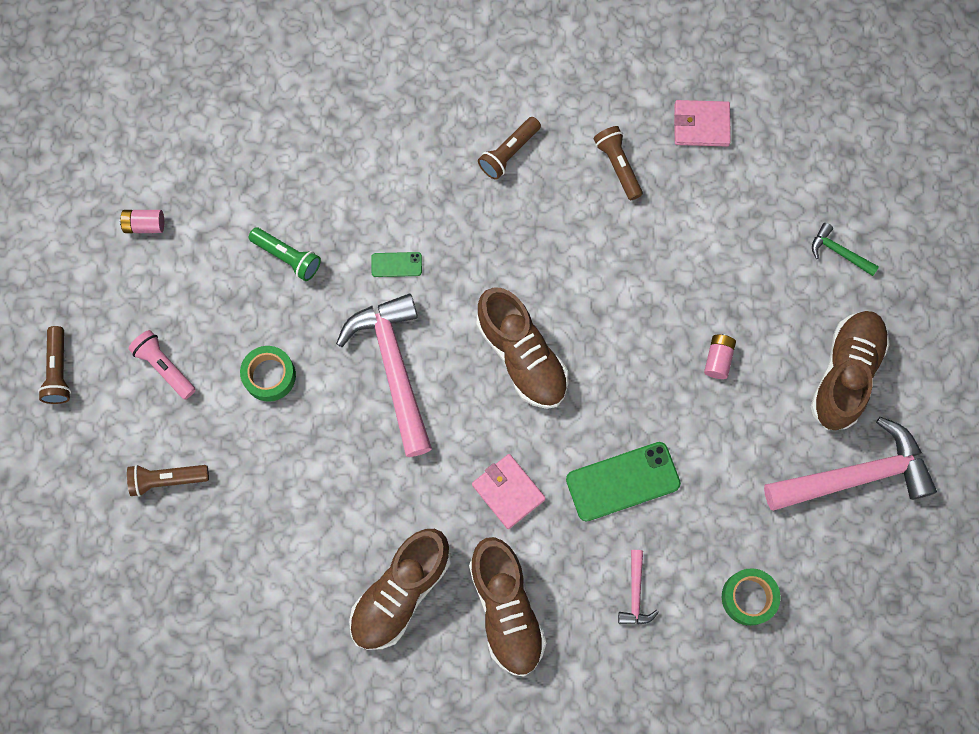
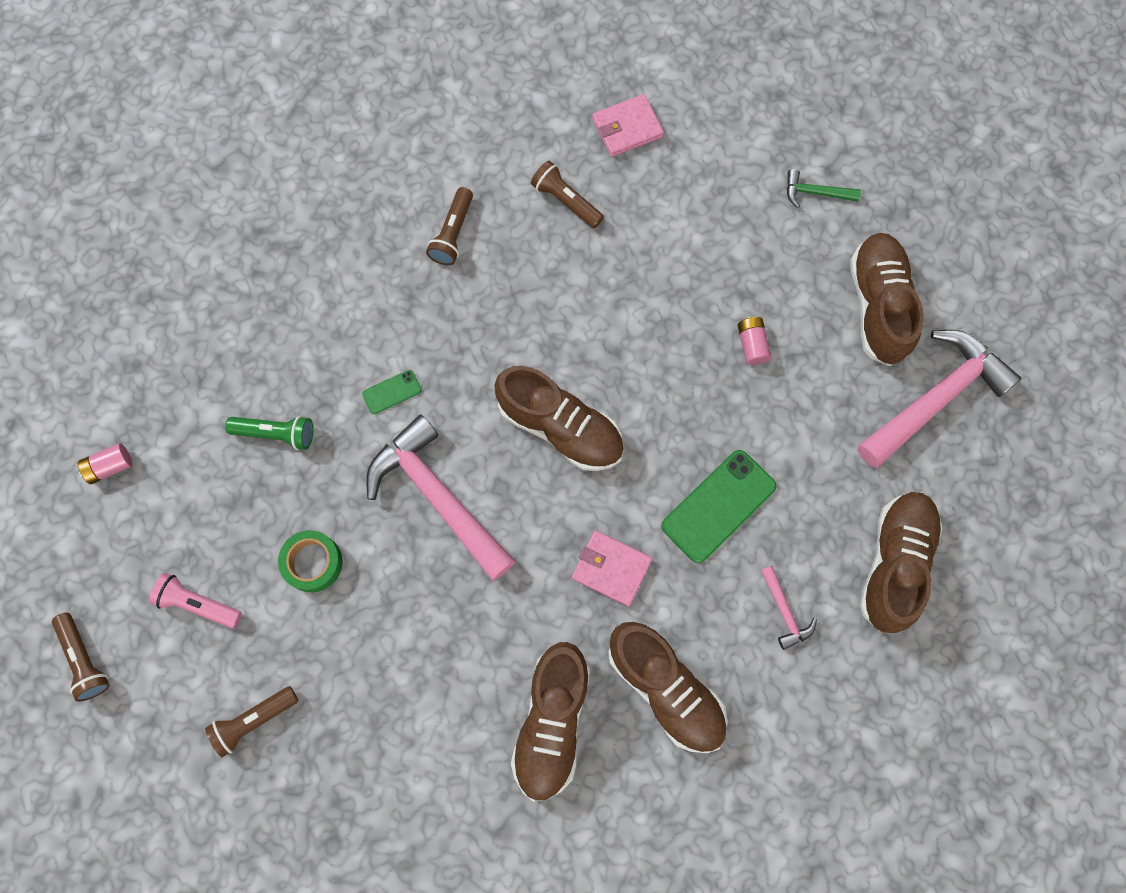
camera: 25 degrees left, 0 degrees up
(748, 597) = (894, 563): green tape -> brown shoe

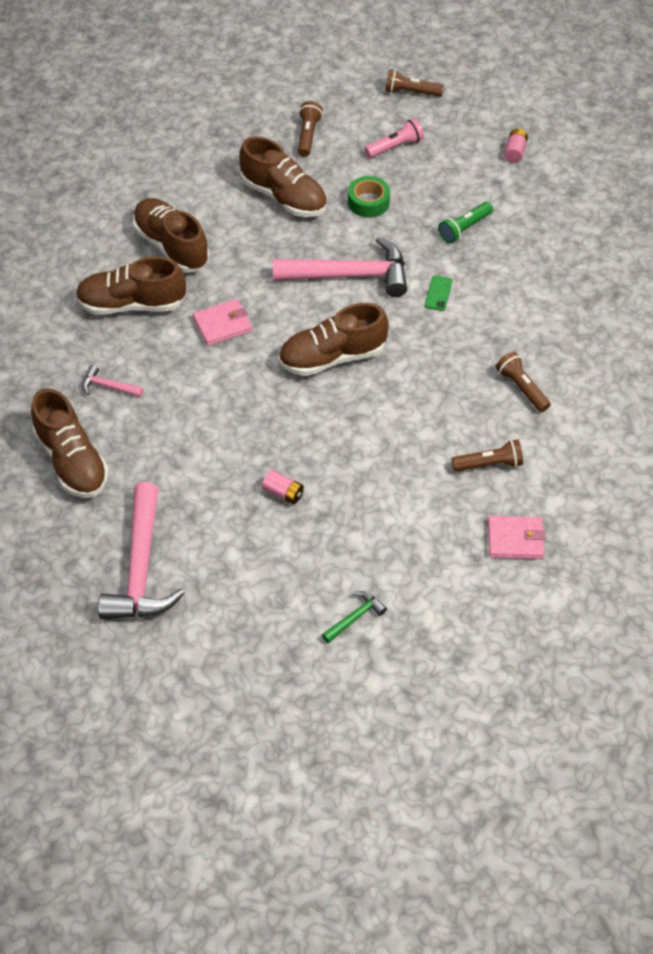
camera: 130 degrees right, 20 degrees down
(627, 128) = (515, 539): pink wallet -> pink wallet turned 75 degrees clockwise
(718, 506) = (202, 400): green phone -> none
(878, 306) = (235, 587): brown shoe -> brown shoe (284, 197)

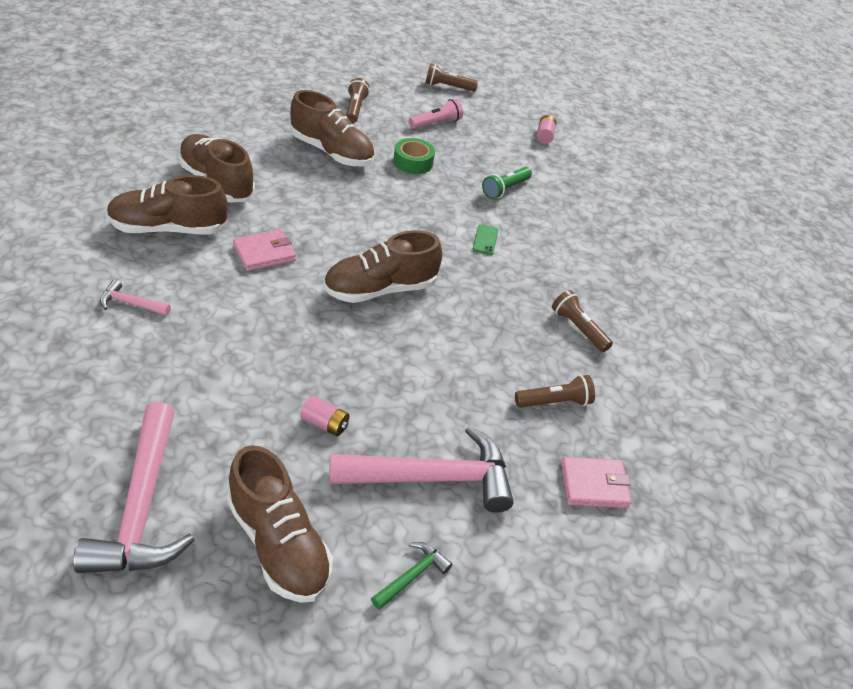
camera: 10 degrees left, 10 degrees down
(72, 461) = (74, 378): brown shoe -> brown shoe (278, 544)
(350, 275) = (397, 219): pink hammer -> pink hammer (433, 478)

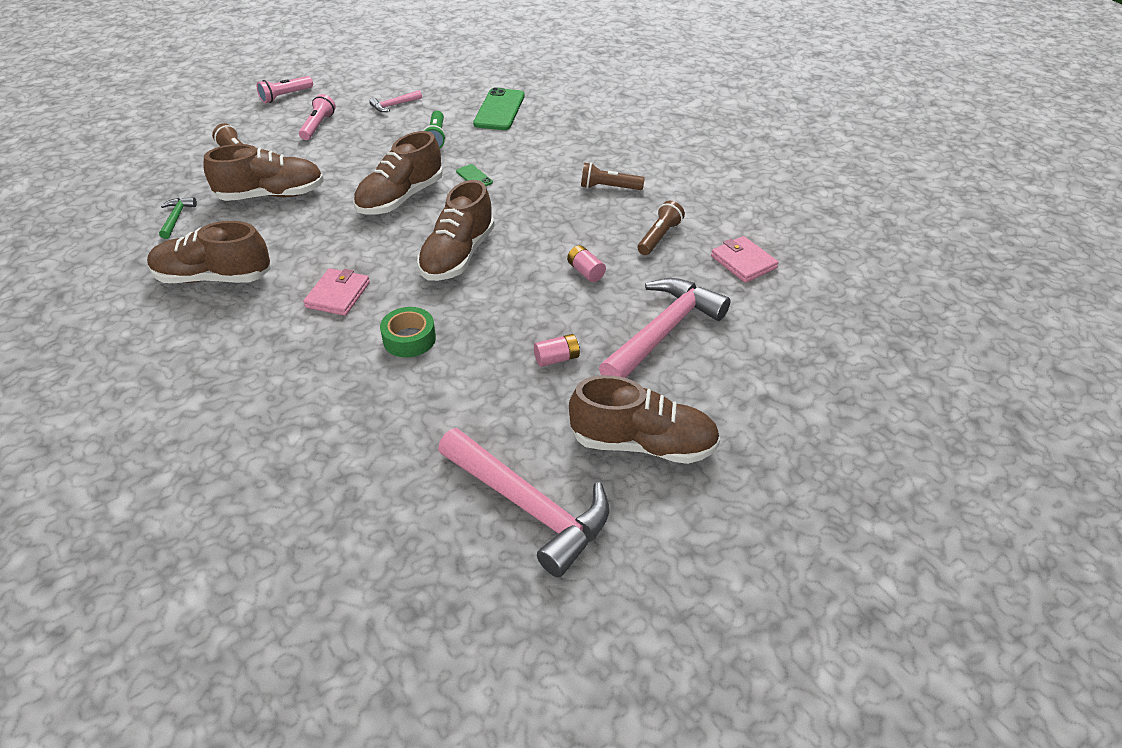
camera: 40 degrees left, 0 degrees up
(131, 303) = (294, 404): pink hammer -> pink hammer (394, 105)
(169, 229) = (232, 335): brown shoe -> brown shoe (401, 198)
(412, 575) = (734, 388): green hammer -> green hammer (176, 218)
(413, 162) = (345, 162): green tape -> green tape (409, 339)
(448, 87) = (285, 96): brown flashlight -> pink flashlight
(544, 136) = (407, 87): pink battery -> pink battery (586, 272)
(589, 201) = (499, 110): none -> green phone
(594, 485) = (743, 262): pink wallet -> pink wallet turned 75 degrees counterclockwise

